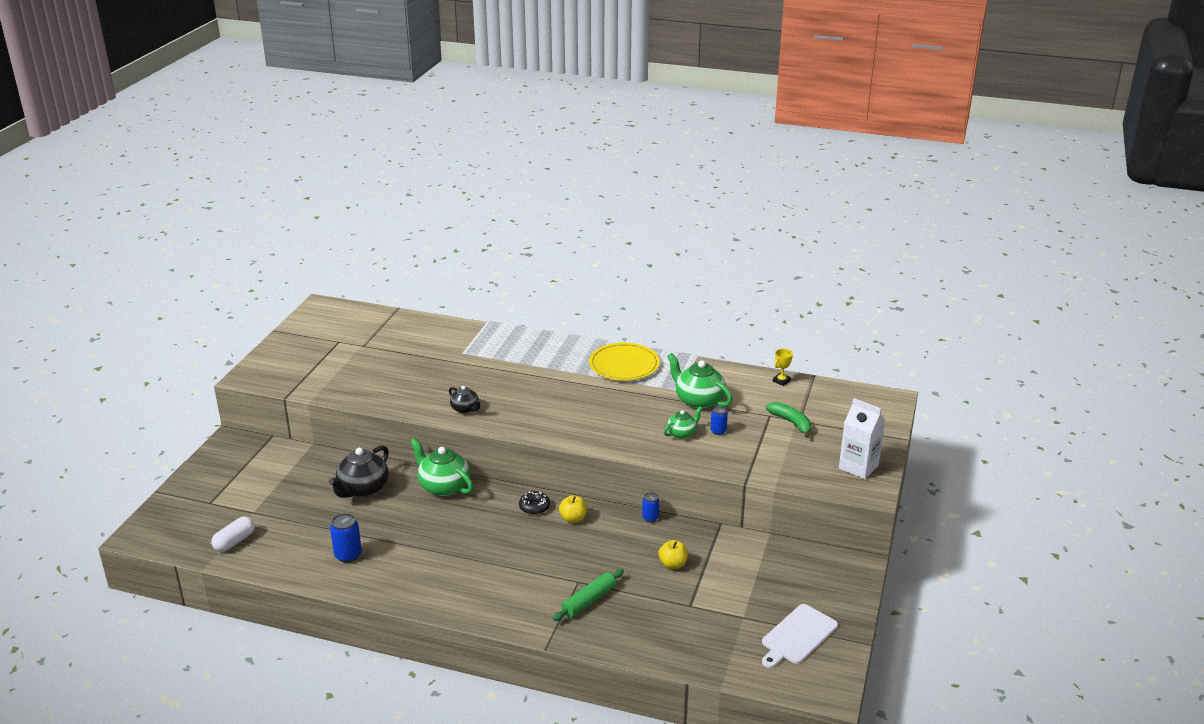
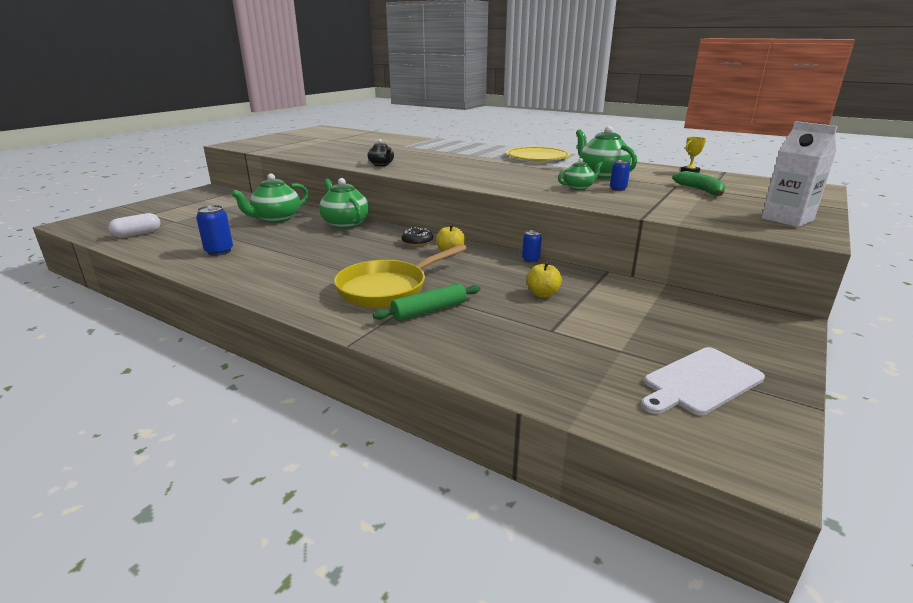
camera: 15 degrees right, 5 degrees down
(362, 489) = (276, 219): black teapot -> green teapot
(541, 580) = (388, 288): none -> yellow pan

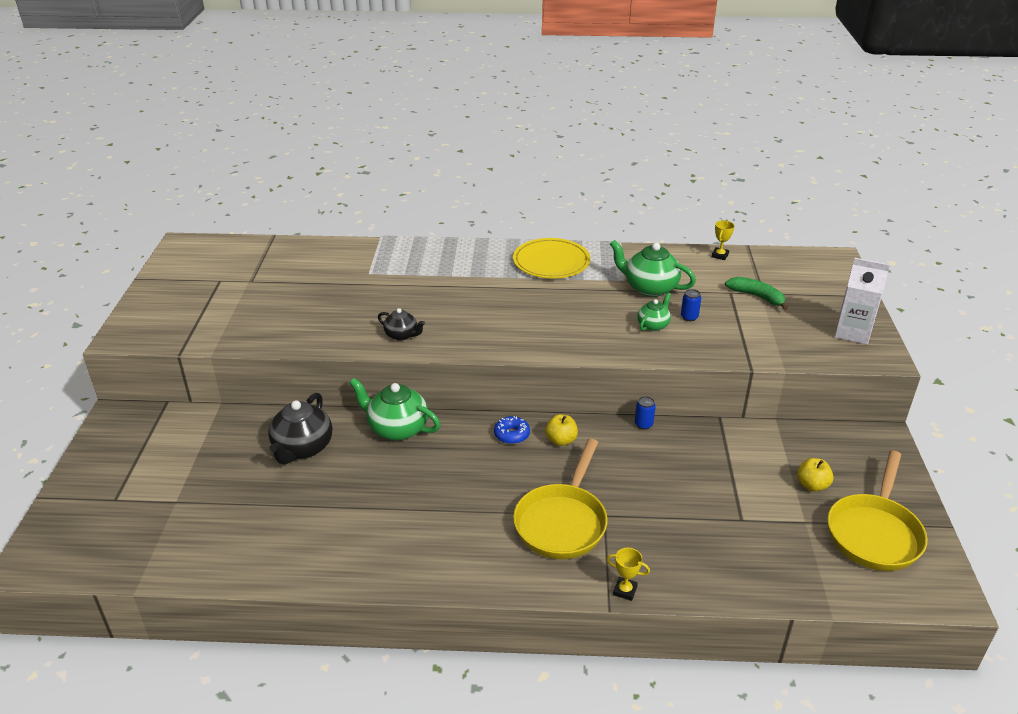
camera: 30 degrees left, 10 degrees up
(137, 234) = (164, 545): white capsule -> none
(219, 251) = (317, 535): blue can -> none
(276, 219) = (302, 448): green teapot -> black teapot
(379, 338) = (625, 590): none -> yellow trophy
(417, 242) = (512, 435): black donut -> blue donut
(429, 310) = (628, 537): green rolling pin -> none
(542, 294) = (696, 474): yellow apple -> yellow apple (812, 485)
(700, 382) = (874, 533): white cutting board -> yellow pan

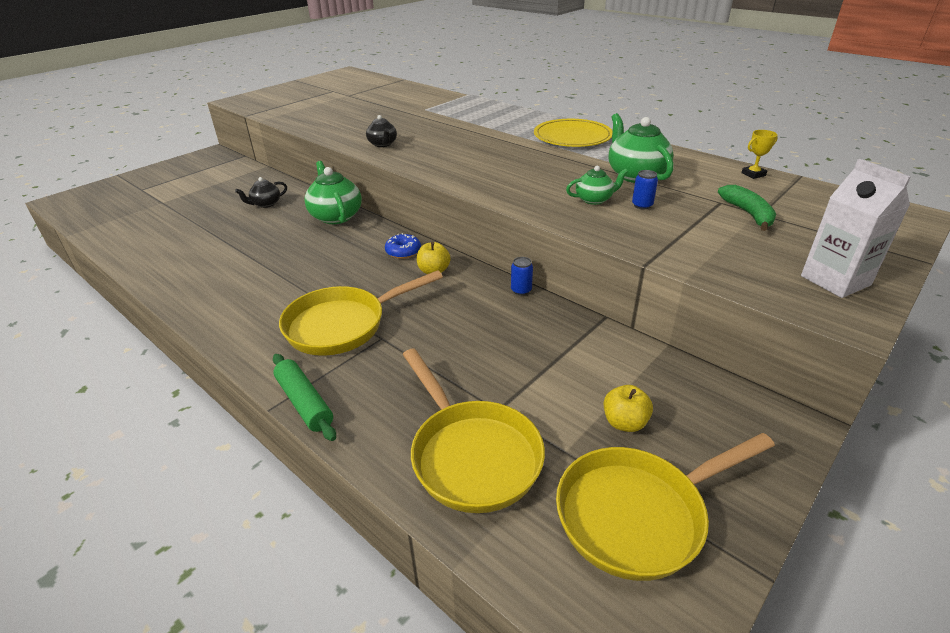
camera: 40 degrees right, 0 degrees up
(302, 448) = (265, 204): black teapot -> black teapot, size x0.57
(625, 590) = (304, 402): yellow trophy -> green rolling pin
(764, 556) = (471, 455): none -> yellow pan

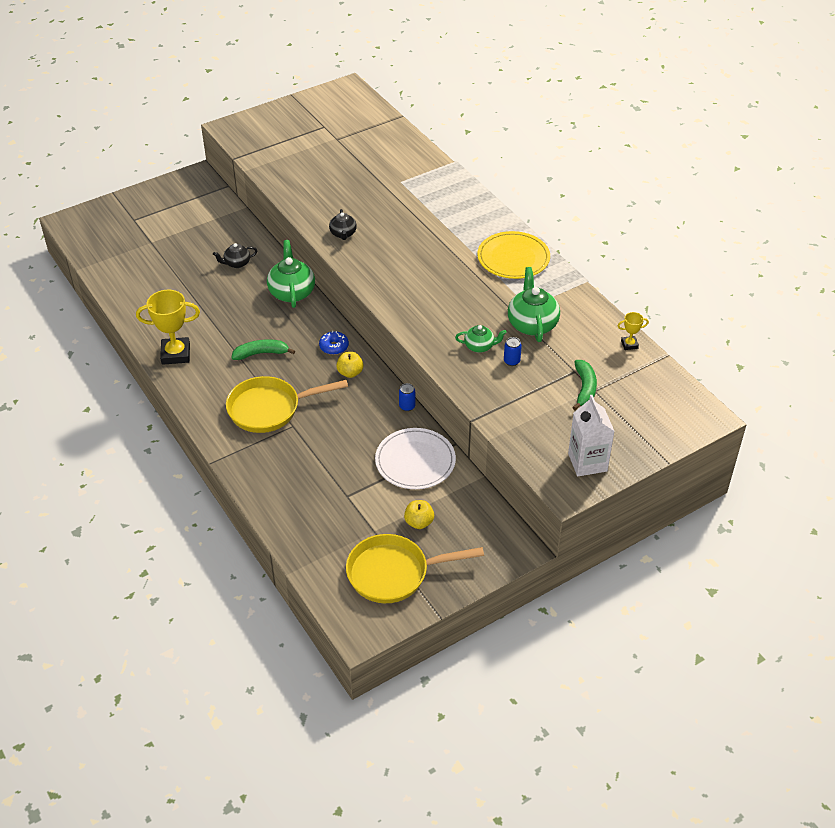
camera: 15 degrees right, 10 degrees up
(200, 291) = (176, 354): none -> yellow trophy
(304, 402) = (232, 463): green rolling pin -> none
(315, 272) = (261, 353): none -> green banana
(471, 455) = (319, 520): yellow pan -> none
(568, 345) = (415, 461): none -> white plate

